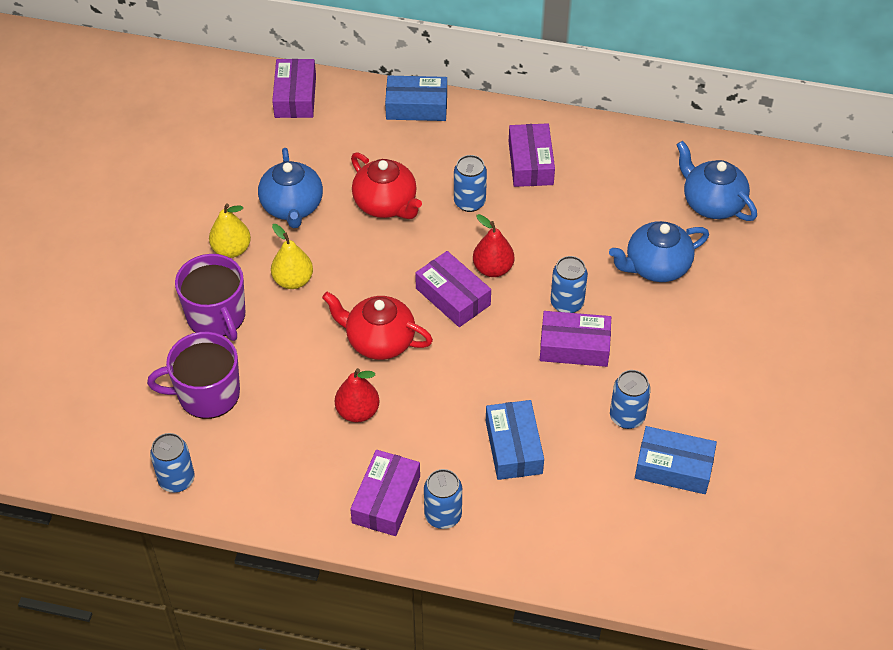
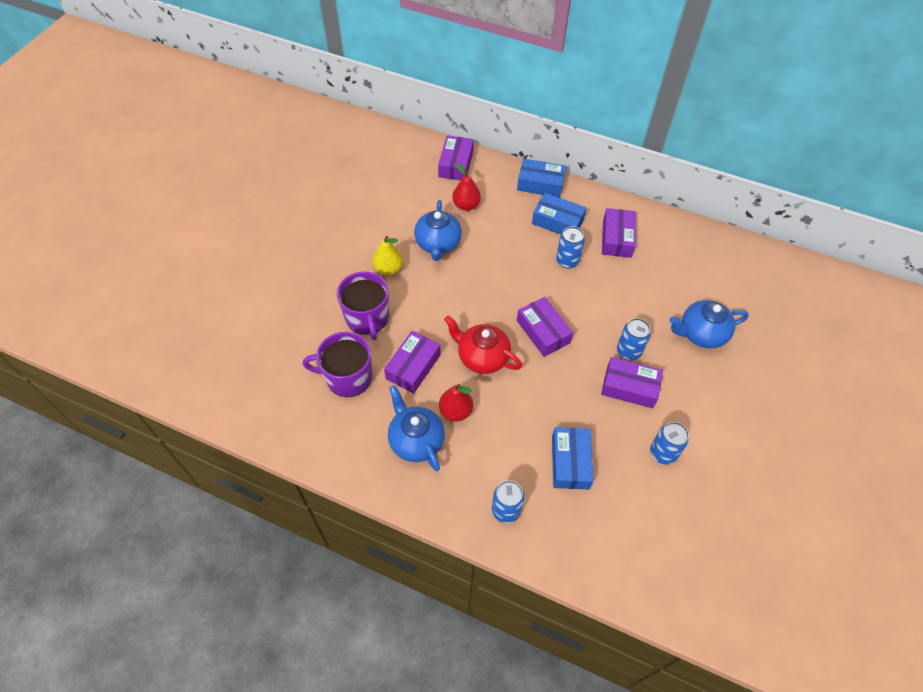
camera: 10 degrees right, 5 degrees up
(176, 480) = (310, 442): blue can -> none
(293, 280) = (428, 299): yellow pear -> none
(386, 204) = (506, 253): red teapot -> none
(386, 500) = (464, 488): purple box -> purple box (413, 366)
(493, 269) = (576, 315): red pear -> red pear (466, 205)
(673, 467) = (695, 503): blue box -> blue box (557, 221)
(711, 203) = (750, 290): blue teapot -> blue teapot (416, 440)

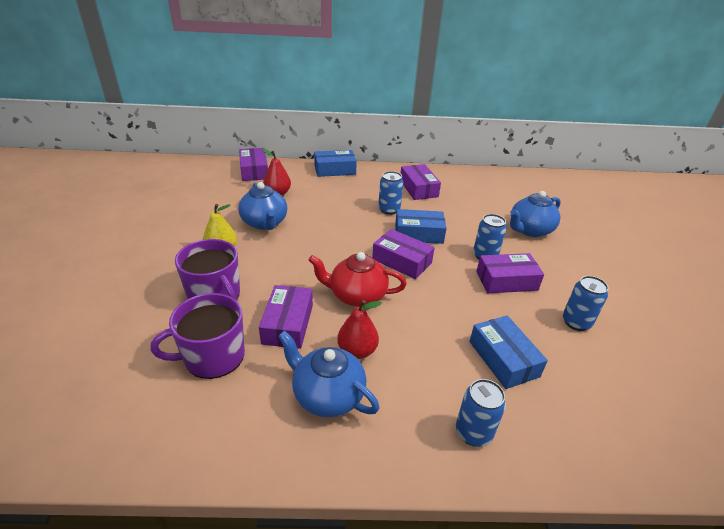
camera: 25 degrees left, 20 degrees down
(557, 221) = (364, 188): blue box -> blue box (418, 234)

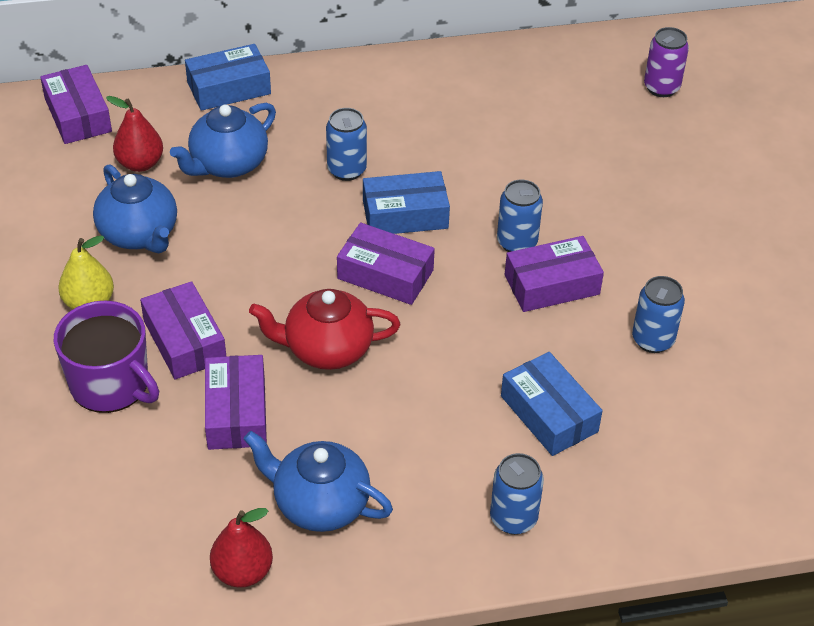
camera: 10 degrees left, 10 degrees up
(213, 356) = (147, 478): purple mug -> none
(357, 351) = (346, 436): red pear -> red pear (242, 572)
(418, 188) = (391, 111): purple box -> purple box (184, 341)
(529, 230) = (589, 176): blue teapot -> blue teapot (227, 164)
(570, 197) = (661, 87): none -> purple can

